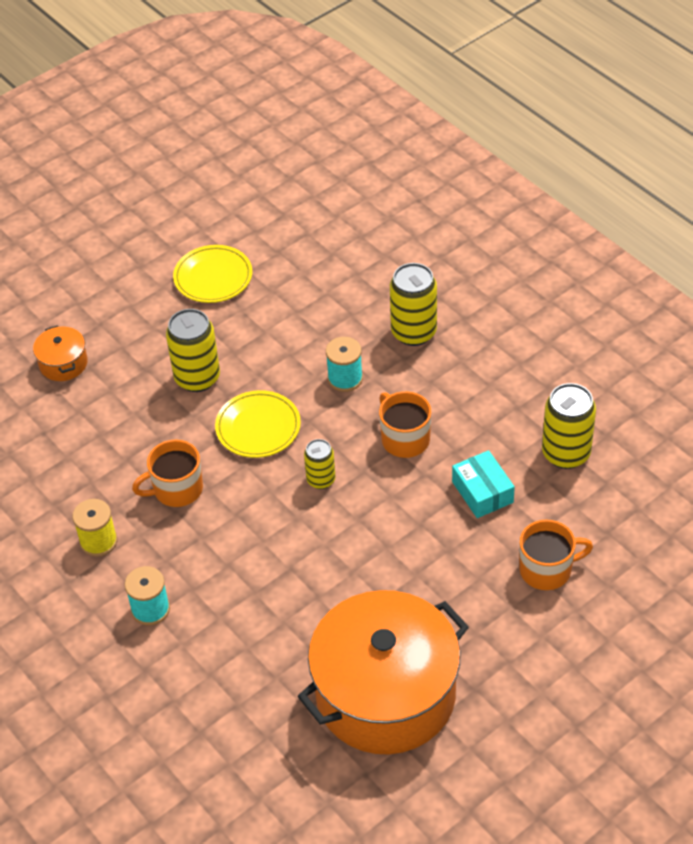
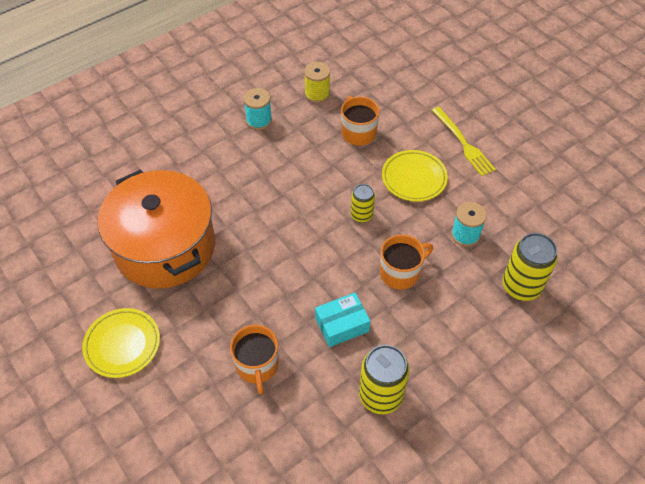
camera: 90 degrees right, 5 degrees up
(63, 363) = (474, 71): orange pot -> none
(197, 378) = (463, 143): yellow can -> yellow fork
(213, 278) = (570, 152): yellow plate -> yellow plate (122, 344)

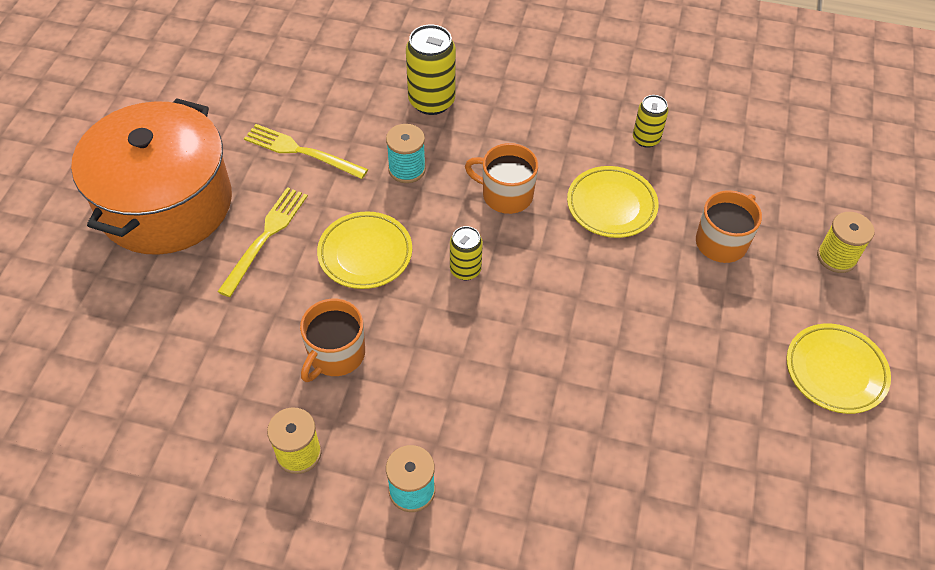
camera: 130 degrees left, 0 degrees up
(165, 247) = (699, 433): orange pot -> orange pot (166, 203)
(181, 427) = (836, 257): none -> yellow spool
(342, 325) = (611, 205): turquoise box -> yellow plate
(380, 396) = (646, 139): yellow can -> yellow can, size x0.59
(523, 192) = (302, 151): none -> yellow fork

